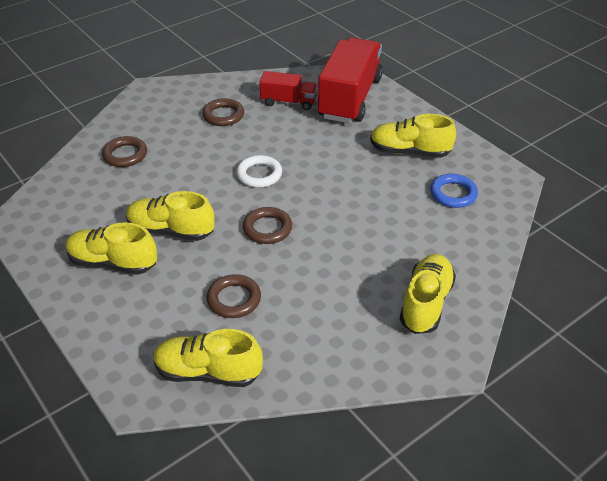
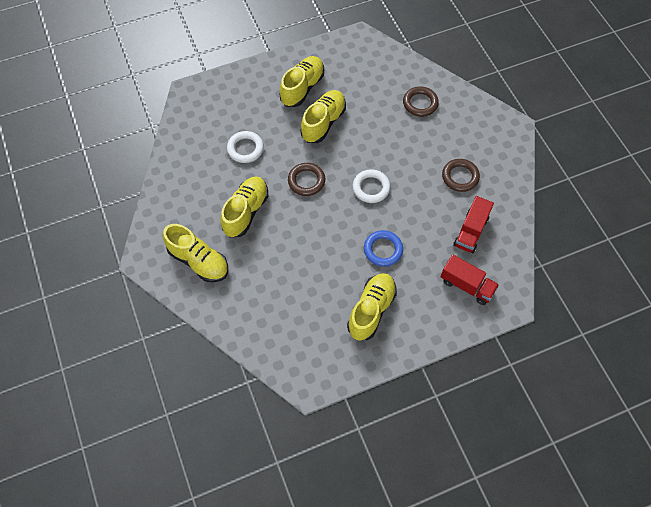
camera: 105 degrees right, 20 degrees up
(208, 372) = (193, 126): yellow shoe -> yellow shoe (246, 212)
(234, 299) = (245, 149): brown ring -> white ring
(350, 98) = (467, 285): red truck -> red truck, size x0.52
(453, 194) = (305, 325): blue ring -> blue ring (383, 250)

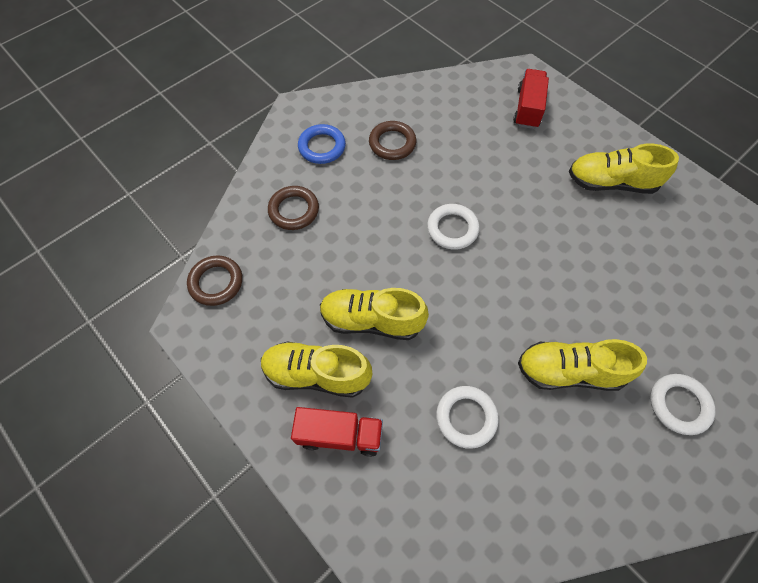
camera: 110 degrees left, 0 degrees up
(199, 261) = (679, 405): yellow shoe -> white ring
(306, 181) = (480, 309): brown ring -> brown ring (216, 282)
(383, 250) = (531, 192): blue ring -> blue ring (322, 147)
(470, 231) = (461, 118): red truck -> red truck (340, 435)

